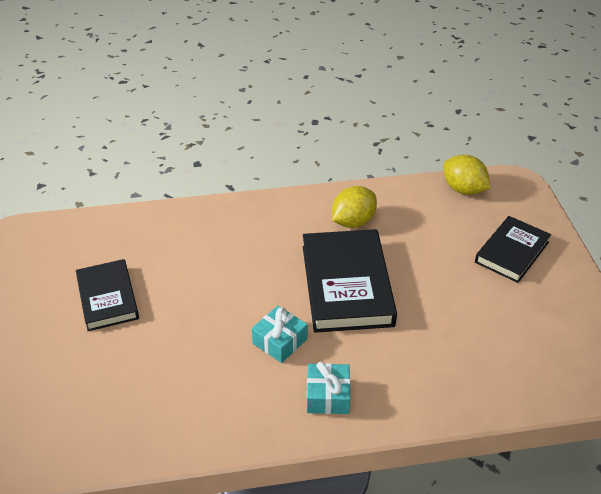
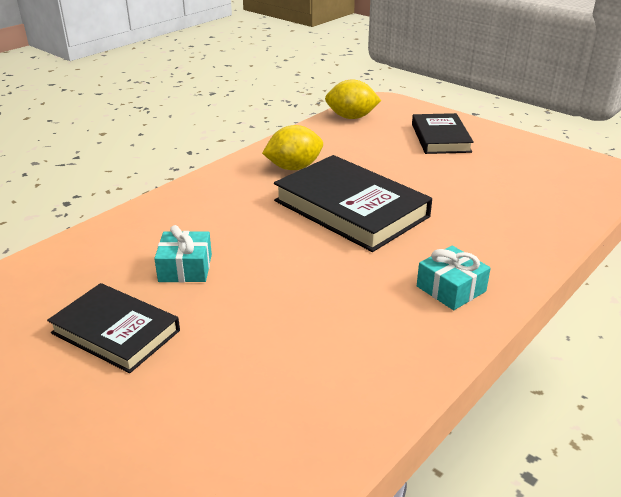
camera: 40 degrees left, 10 degrees down
(280, 341) = (352, 273): turquoise gift -> turquoise gift (185, 268)
(353, 222) = (294, 167): yellow lemon -> yellow lemon turned 60 degrees clockwise

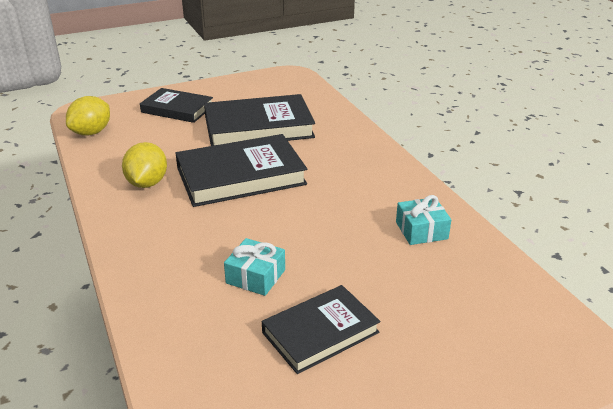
camera: 65 degrees left, 0 degrees up
(451, 289) = (371, 169): turquoise gift -> turquoise gift (421, 230)
(459, 189) = (258, 127): none -> black book

